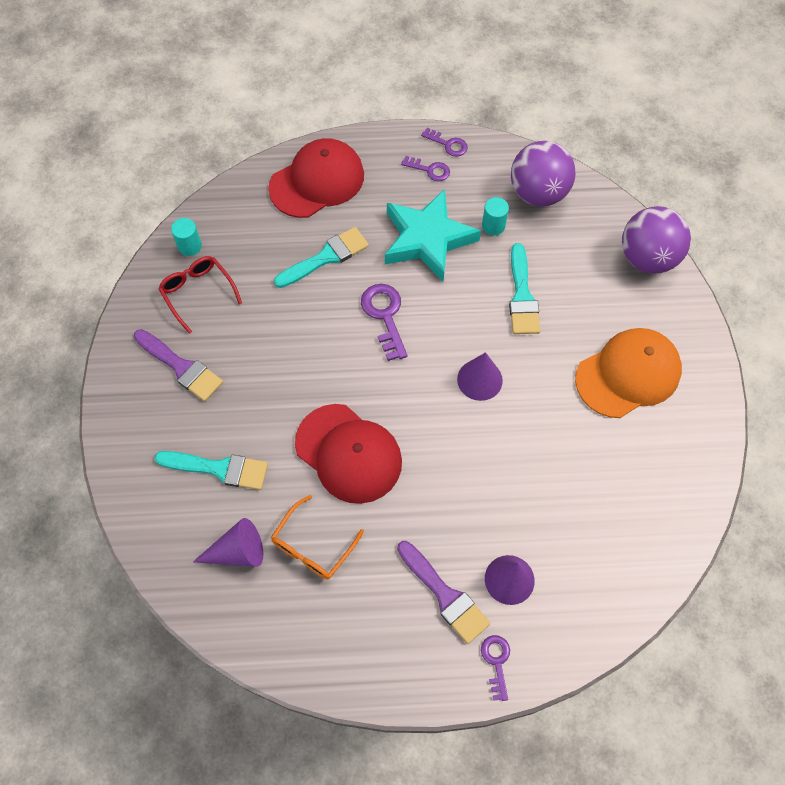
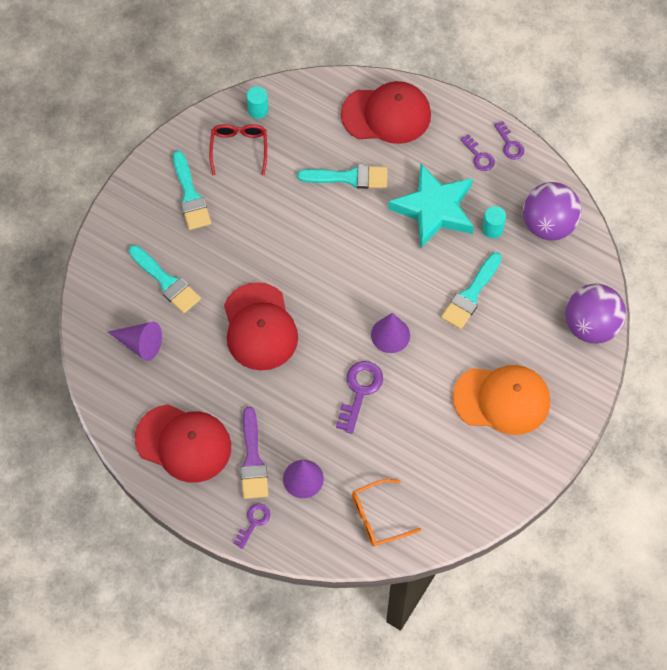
camera: 35 degrees right, 0 degrees up
(181, 367) = (190, 196): purple brush -> turquoise brush
(313, 545) = (191, 372): orange glasses -> orange glasses (379, 517)
(361, 627) = (183, 443): none -> red cap
(385, 316) = (358, 247): purple key -> purple key (359, 391)

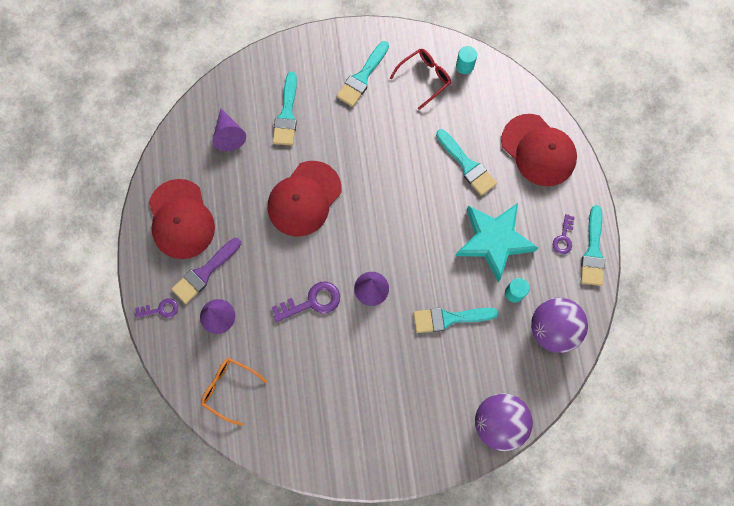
camera: 50 degrees right, 10 degrees up
(502, 399) = (386, 404): orange cap -> none
(509, 144) = (593, 251): purple key -> turquoise brush

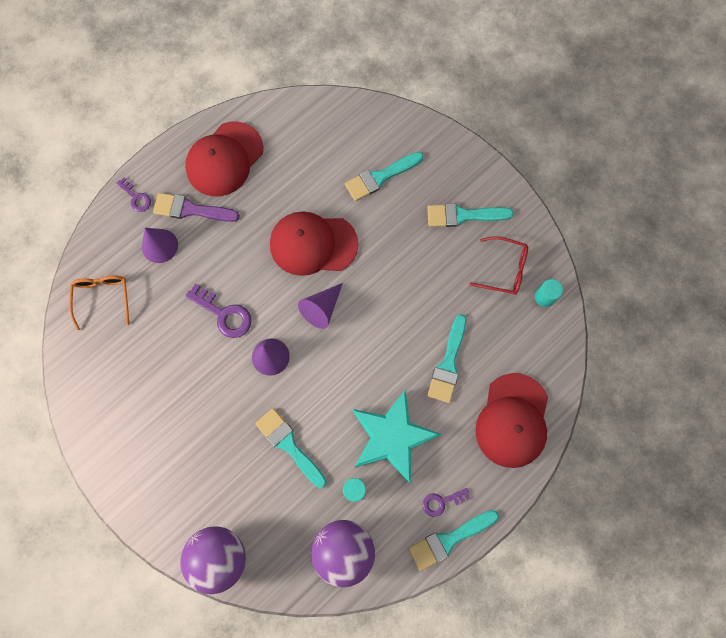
camera: 55 degrees right, 0 degrees up
(229, 135) = (326, 144): purple cone -> purple cone (322, 308)

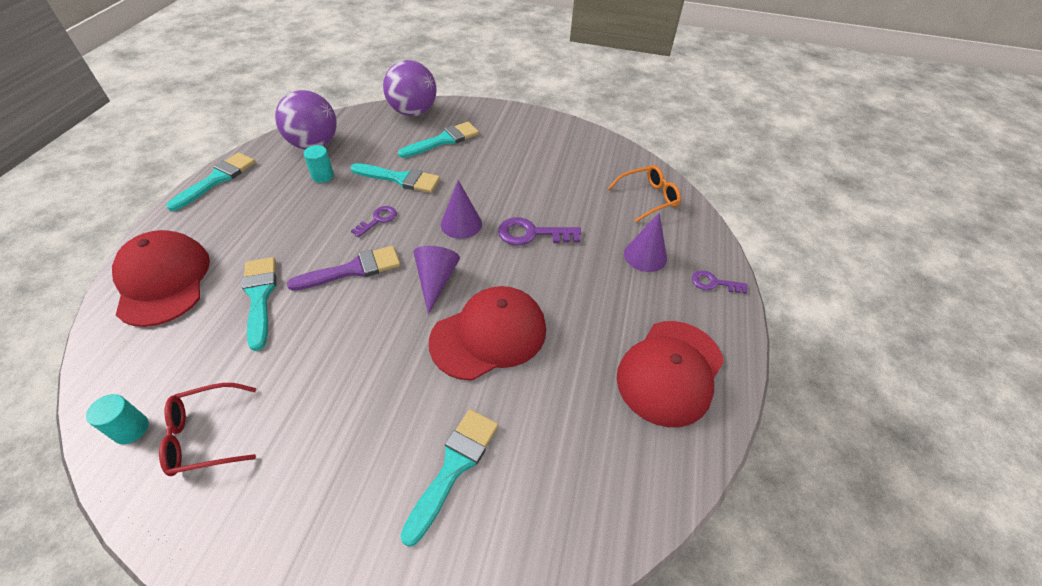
camera: 145 degrees right, 25 degrees down
(103, 299) = (647, 198): orange glasses -> orange glasses turned 75 degrees counterclockwise
(191, 209) = (650, 300): purple brush -> purple brush (353, 269)
(224, 159) = (670, 372): red cap -> red cap turned 150 degrees counterclockwise
(392, 437) = (302, 218): turquoise star -> none
(442, 502) = (232, 197): purple key -> purple key (378, 220)
(463, 215) = (295, 481): turquoise brush -> turquoise brush (443, 140)

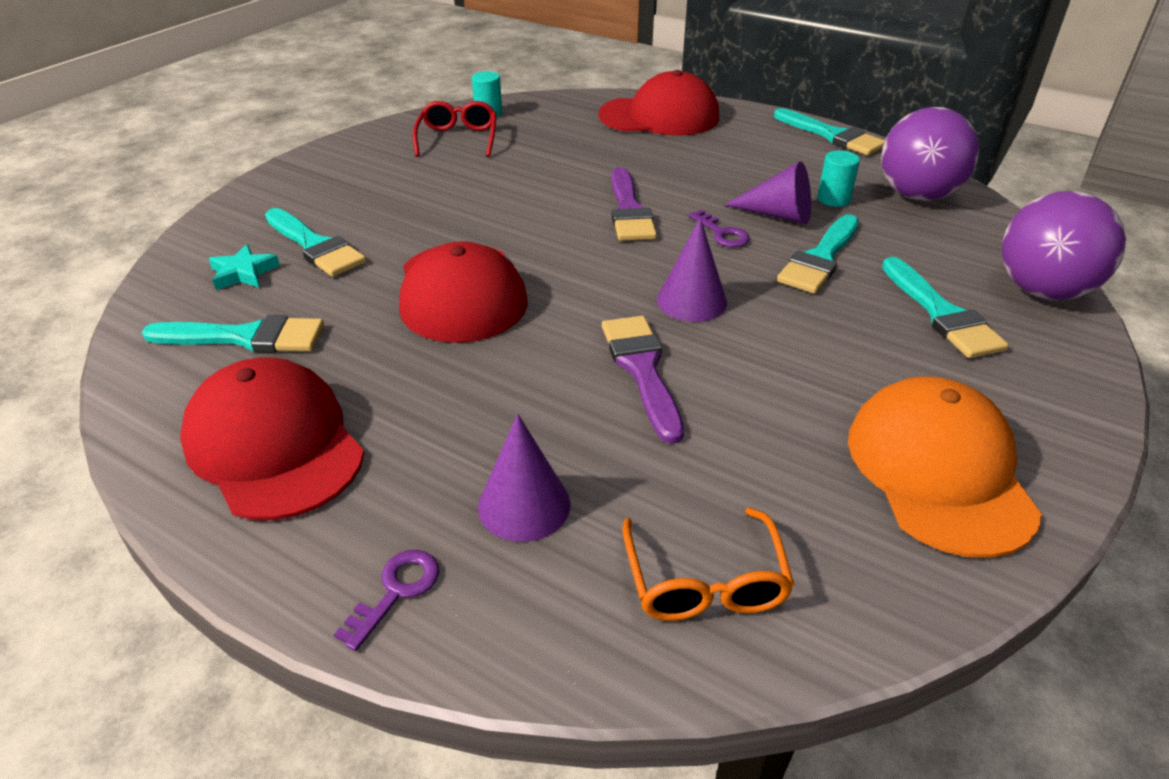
camera: 110 degrees right, 10 degrees down
(260, 296) = (611, 159): turquoise brush -> turquoise brush (246, 337)
(436, 281) = (579, 265): purple cone -> purple cone (778, 215)
(512, 505) = (243, 273): none -> turquoise star
(532, 234) = (642, 370): purple key -> purple brush
(556, 144) = (939, 471): none -> orange cap

